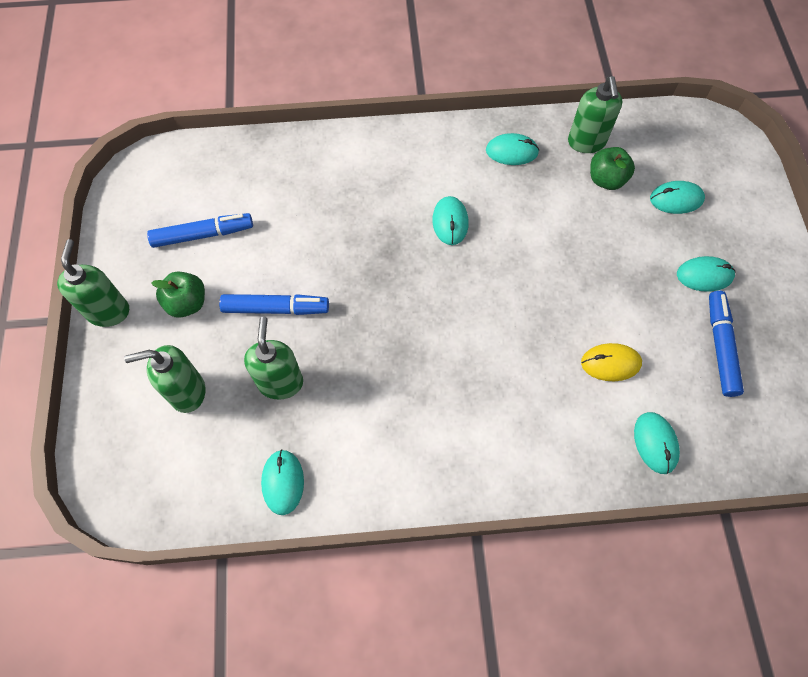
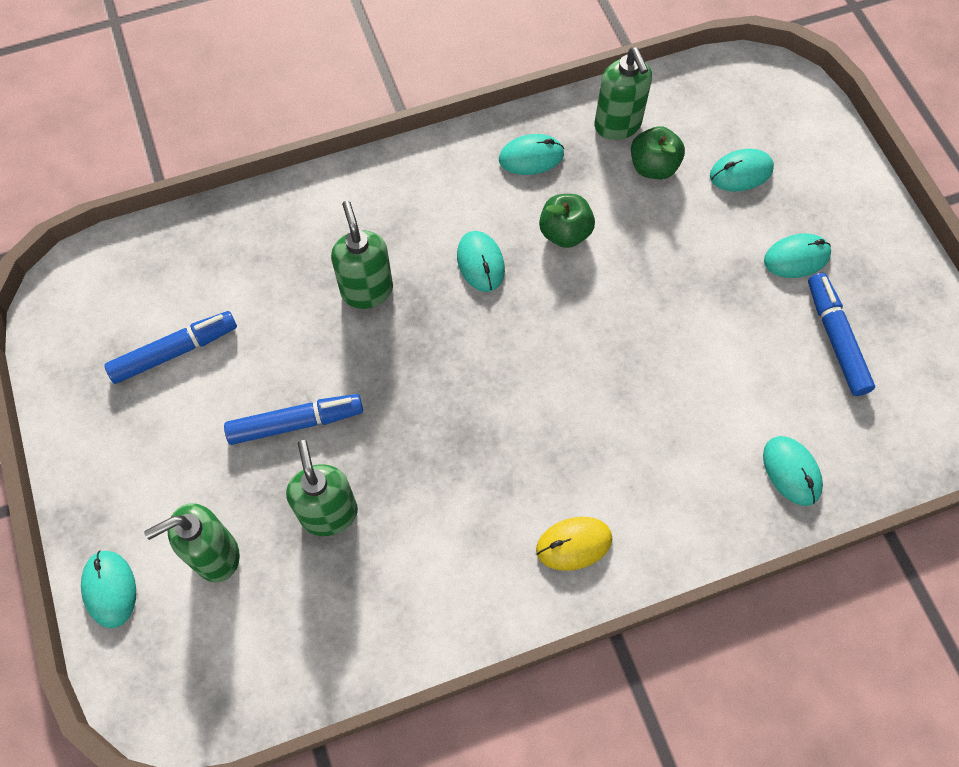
camera: 15 degrees left, 0 degrees up
(108, 311) = (82, 479): green soap dispenser -> green soap dispenser (367, 290)
(187, 303) = (181, 444): green apple -> green apple (565, 233)
(283, 482) = (367, 634): turquoise mouse -> turquoise mouse (110, 589)
(610, 363) = (716, 390): yellow mouse -> yellow mouse (574, 544)

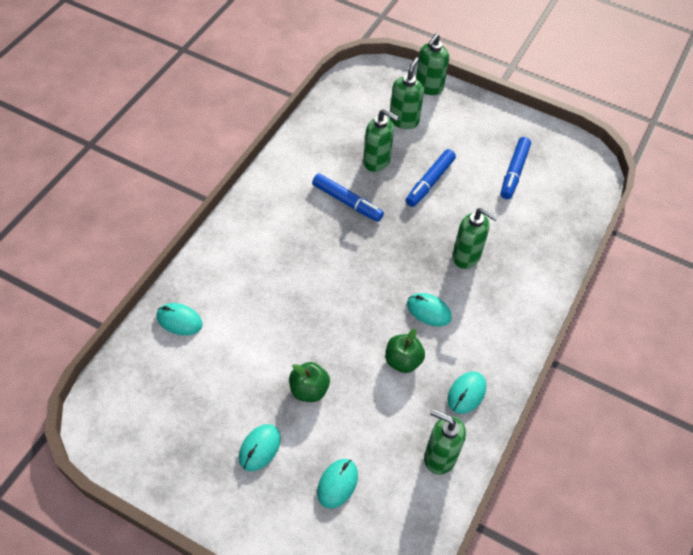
camera: 135 degrees right, 10 degrees down
(110, 589) = (428, 87): turquoise mouse -> green soap dispenser
(574, 544) = (261, 219): yellow mouse -> none
(653, 167) = (392, 444): green apple -> green apple (309, 390)
(836, 338) = (202, 412): blue marker -> blue marker (347, 202)

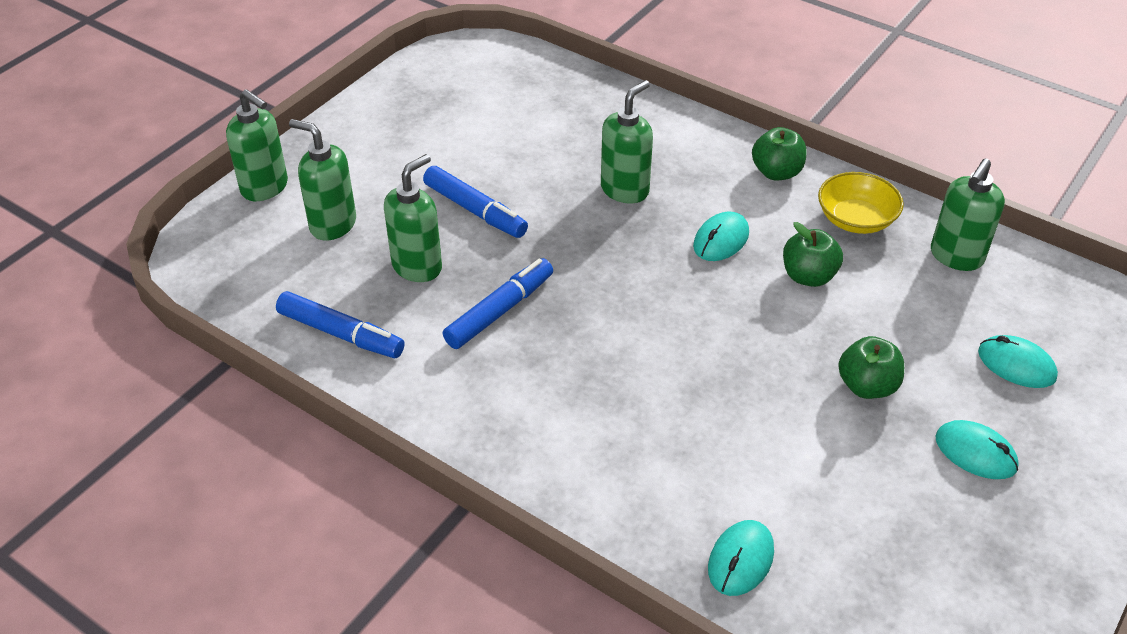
camera: 80 degrees left, 10 degrees down
(466, 393) = (856, 219): turquoise mouse -> yellow bowl
(506, 345) = (776, 172): none -> green apple
(514, 172) = (472, 122): blue marker -> blue marker (341, 334)

